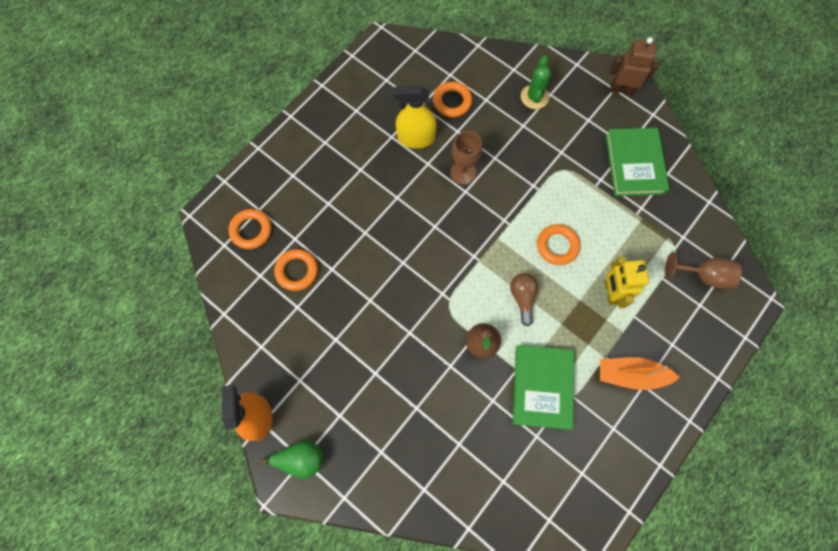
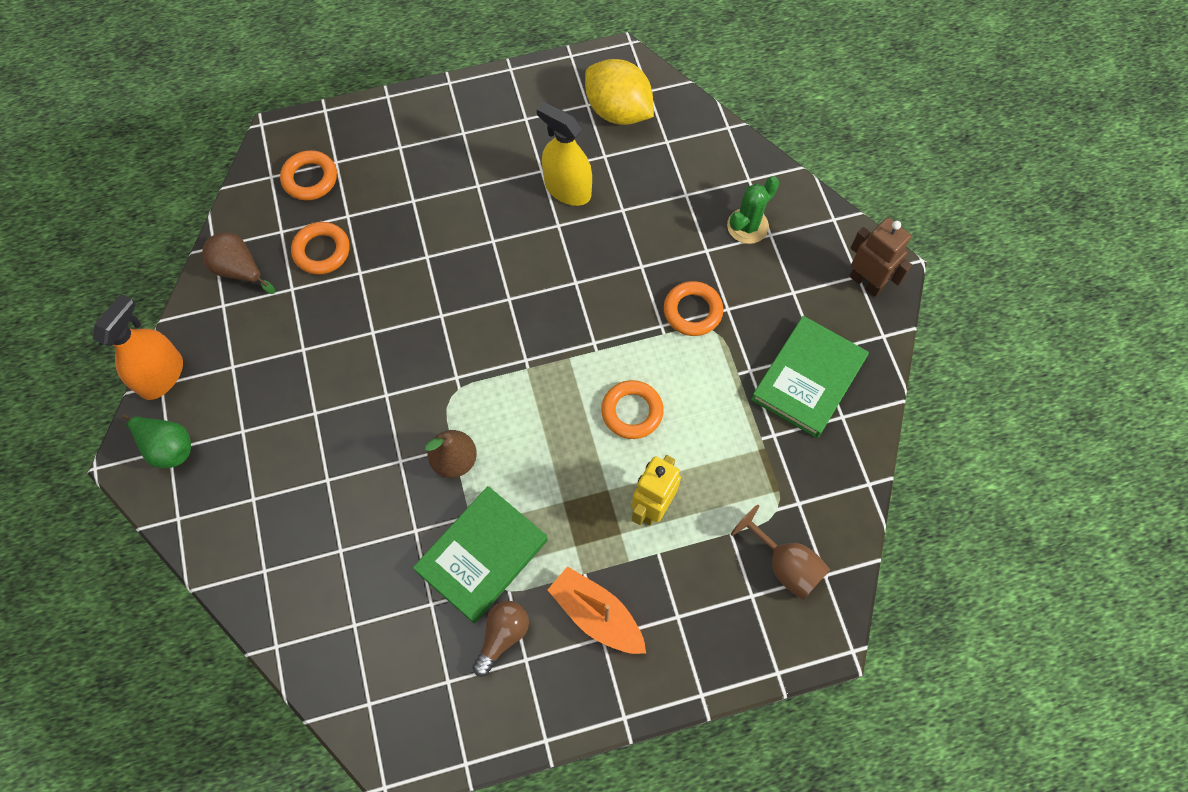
camera: 35 degrees right, 5 degrees down
(253, 317) = (239, 270): none -> brown pear
(407, 73) = (618, 111): none -> yellow lemon
(452, 101) = (643, 173): orange ring -> orange ring (692, 311)
(463, 173) = (590, 260): brown goblet -> none
(522, 298) = (542, 442): brown light bulb -> brown light bulb (502, 636)

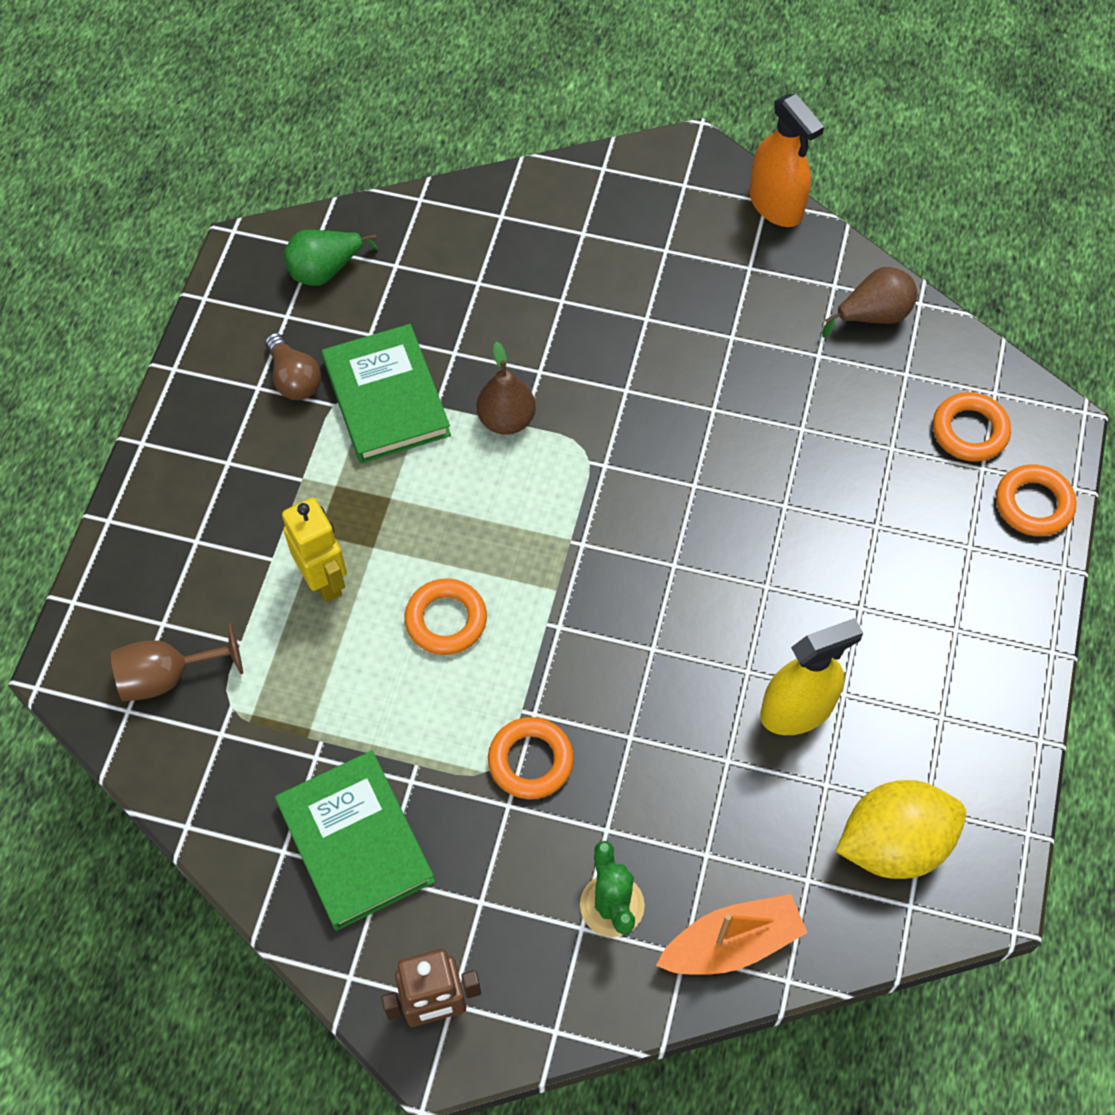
camera: 120 degrees right, 5 degrees down
(168, 447) = (687, 184): green pear -> green pear (325, 270)
(322, 251) = (854, 403): orange ring -> orange ring (1033, 504)
(597, 615) = (252, 469): orange boat -> orange boat (732, 943)

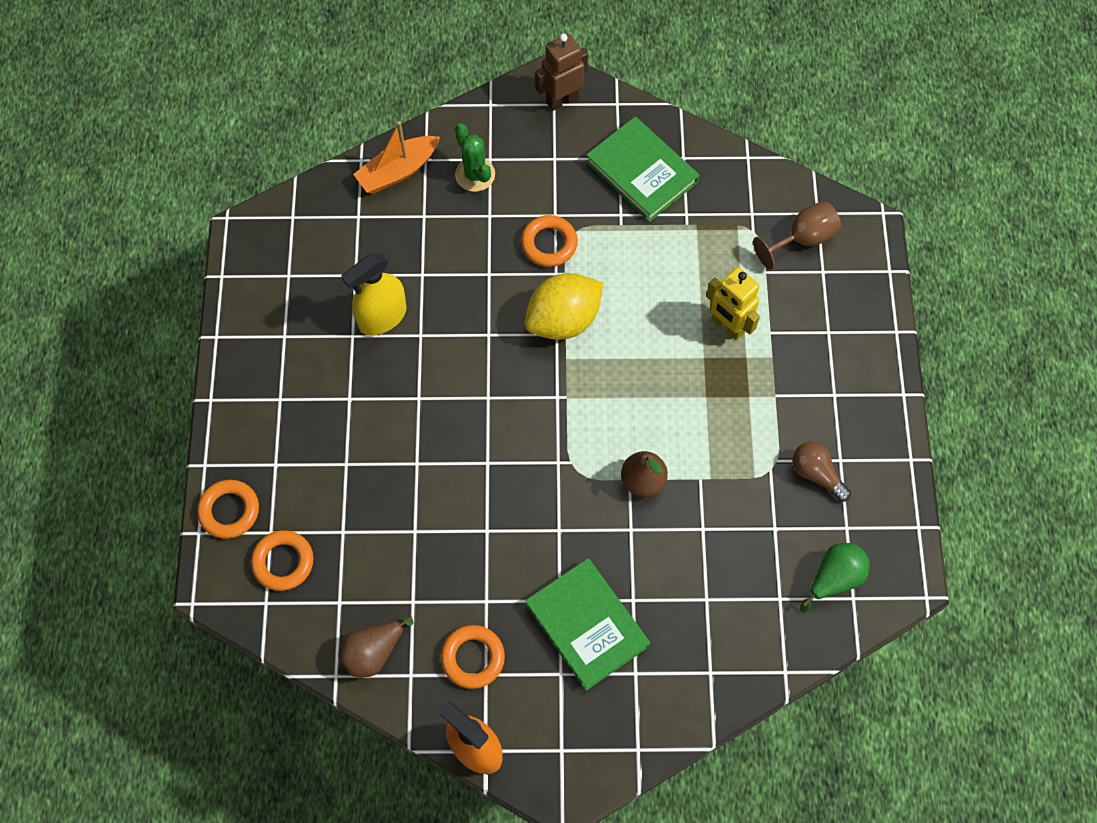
camera: 165 degrees right, 5 degrees up
(386, 398) = (740, 475): green book -> green book (587, 625)
(446, 620) = (634, 319): orange ring -> orange ring (473, 658)
(893, 843) = (307, 249): yellow lemon -> yellow lemon (563, 320)

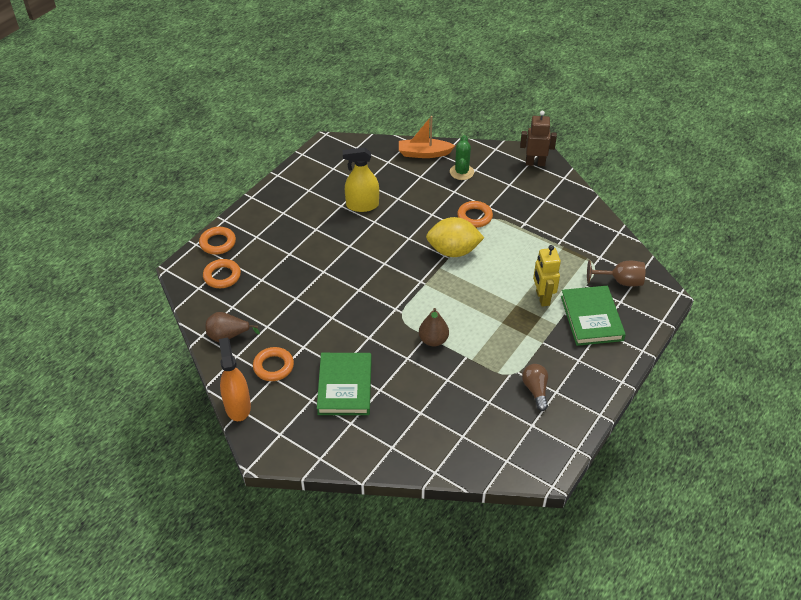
camera: 35 degrees right, 20 degrees down
(641, 172) = (552, 211): green book -> green book (591, 318)
(834, 578) = (503, 444): green pear -> none

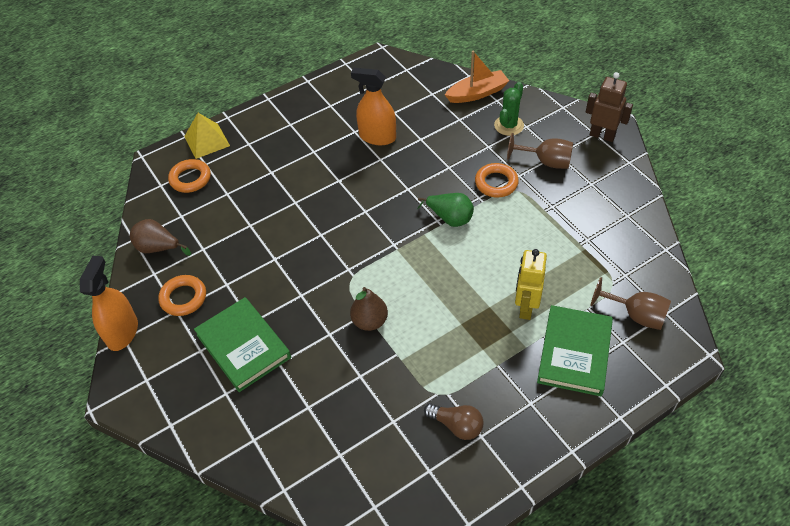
camera: 25 degrees right, 5 degrees up
(218, 243) = (206, 141): orange ring -> yellow pyramid
(345, 386) = (243, 346): green book -> green book turned 60 degrees counterclockwise
(362, 205) = (377, 137): yellow spray bottle -> orange spray bottle
(424, 153) = (477, 93): orange boat -> orange boat turned 135 degrees clockwise
(453, 251) = (450, 218): yellow lemon -> green pear
(503, 192) = (546, 162): none -> brown goblet
(535, 390) = (456, 425): brown light bulb -> brown light bulb turned 105 degrees clockwise

